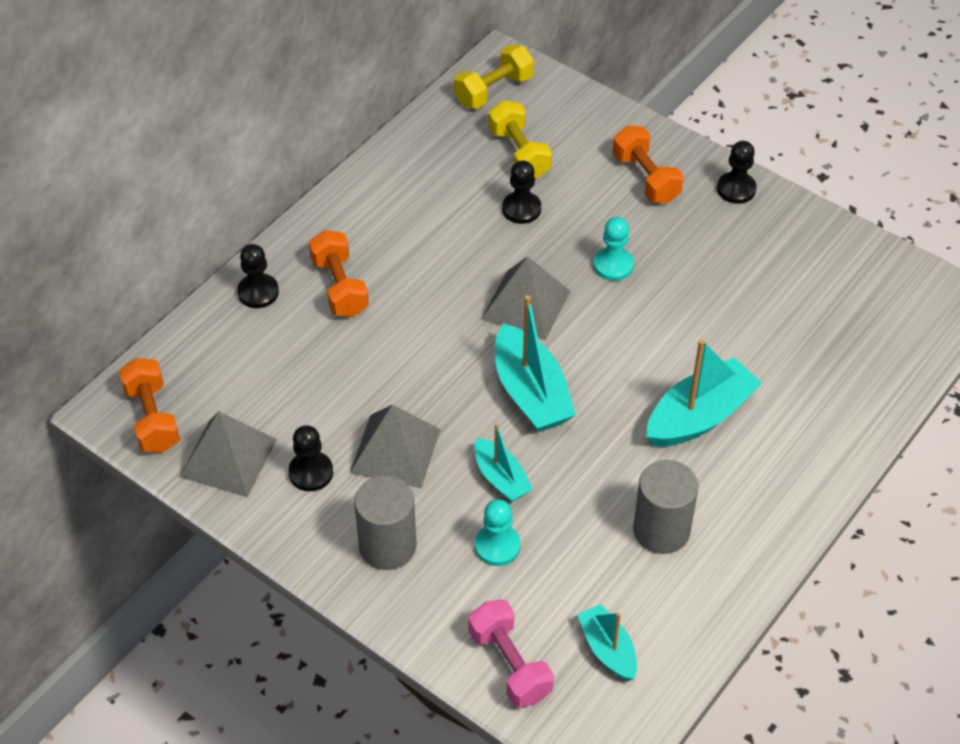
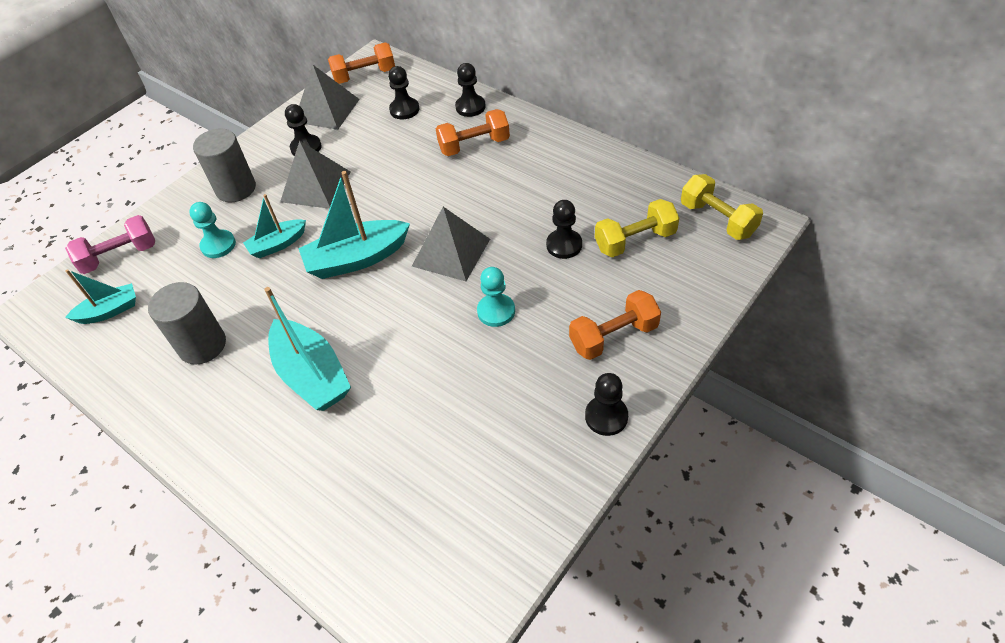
camera: 95 degrees right, 0 degrees up
(248, 364) = (404, 110): none -> black pawn

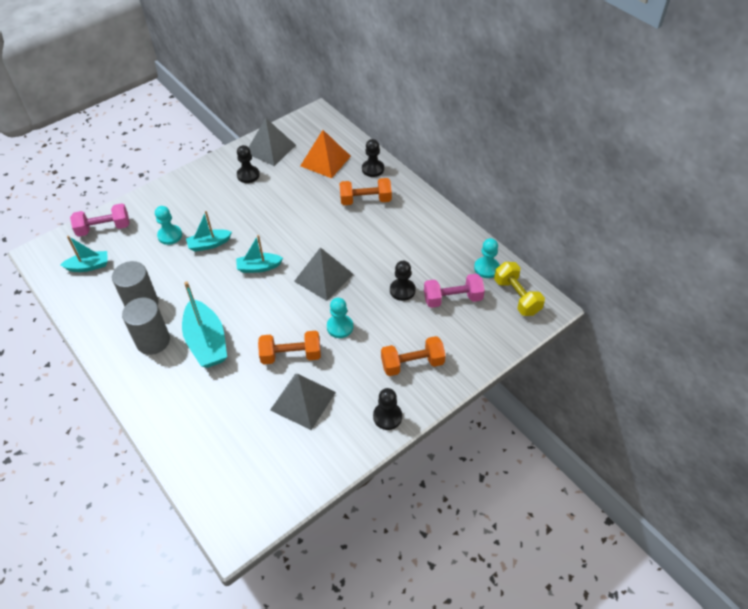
camera: 10 degrees right, 0 degrees up
(236, 189) = (192, 196): grey cylinder -> grey cylinder (153, 341)
(316, 186) = (246, 206): grey pyramid -> grey pyramid (303, 401)
(357, 259) = (259, 267): turquoise boat -> turquoise boat, size x0.60
(364, 76) = (305, 127): orange dumbbell -> orange dumbbell (291, 355)
(404, 110) = (325, 161): black pawn -> orange pyramid
(635, 241) = (452, 299): yellow dumbbell -> pink dumbbell
(664, 193) = (486, 268): none -> turquoise pawn

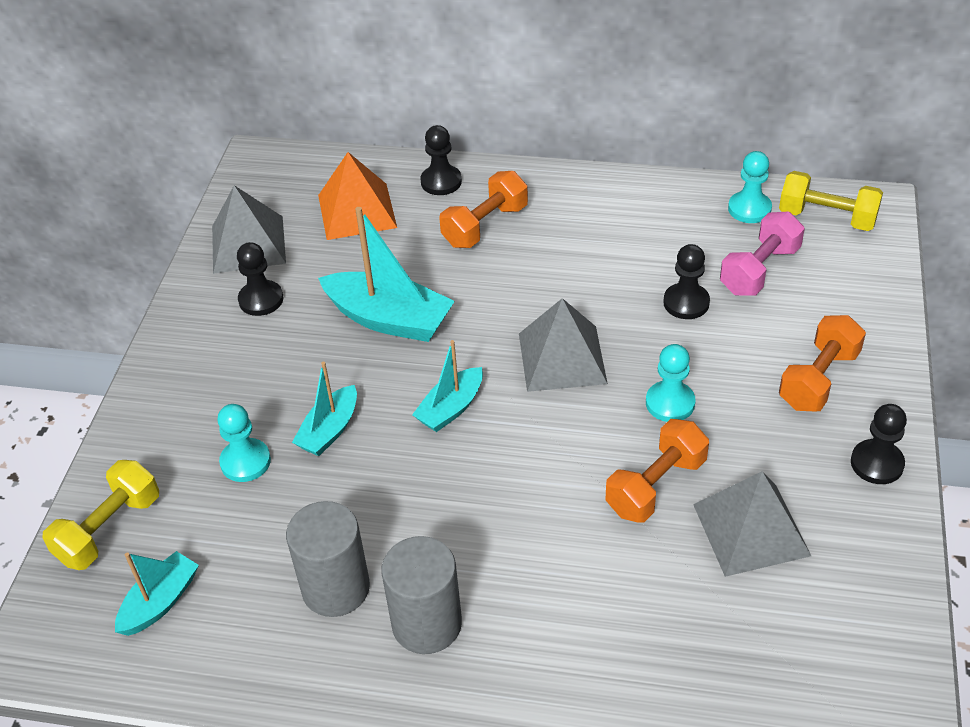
camera: 40 degrees left, 5 degrees down
(104, 228) = (109, 529): pink dumbbell -> yellow dumbbell
(206, 342) = (512, 561): turquoise boat -> turquoise boat (389, 319)

